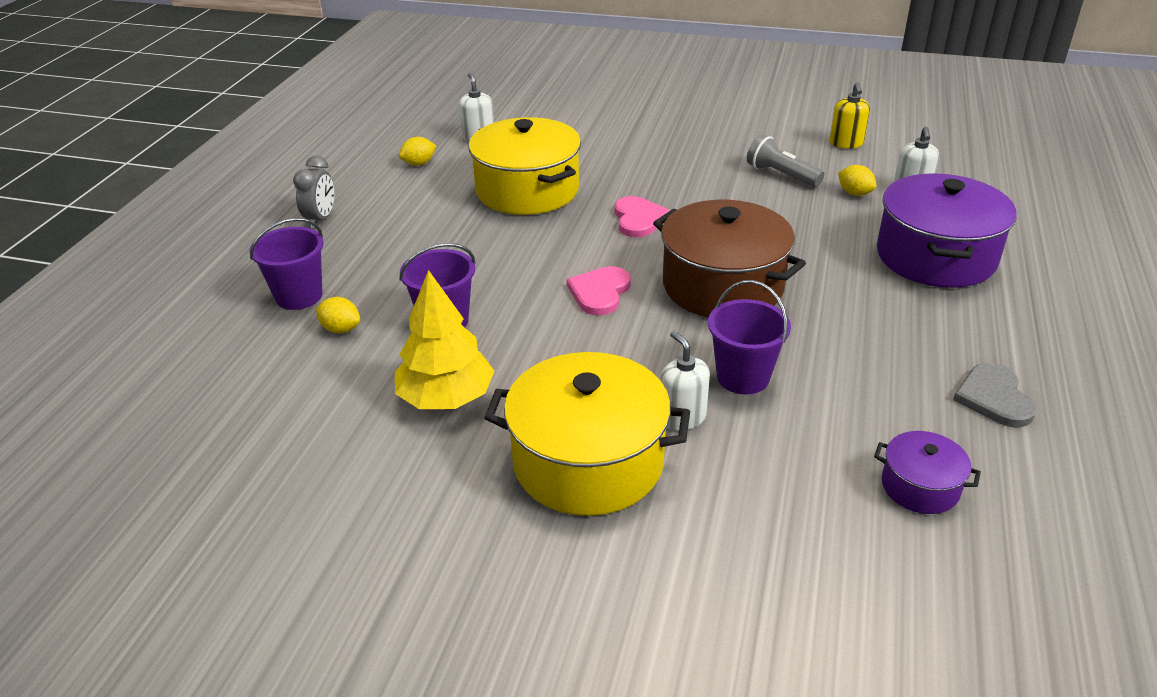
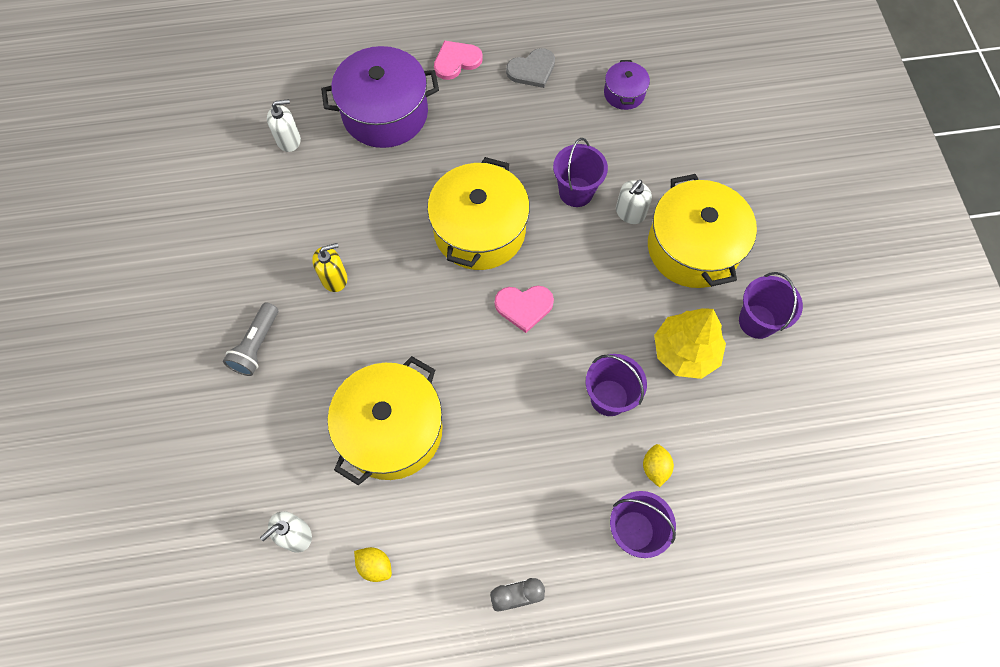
camera: 115 degrees left, 30 degrees up
(431, 484) = (757, 321): none -> purple bucket
(639, 219) = (407, 318): pink heart -> pink heart (456, 61)
(723, 286) = (479, 230): brown pot -> yellow pot
(781, 175) = (291, 234): grey flashlight -> grey flashlight (257, 345)
(846, 143) = (212, 198): yellow soap dispenser -> yellow soap dispenser (334, 278)
(854, 193) = (306, 176): yellow lemon -> none

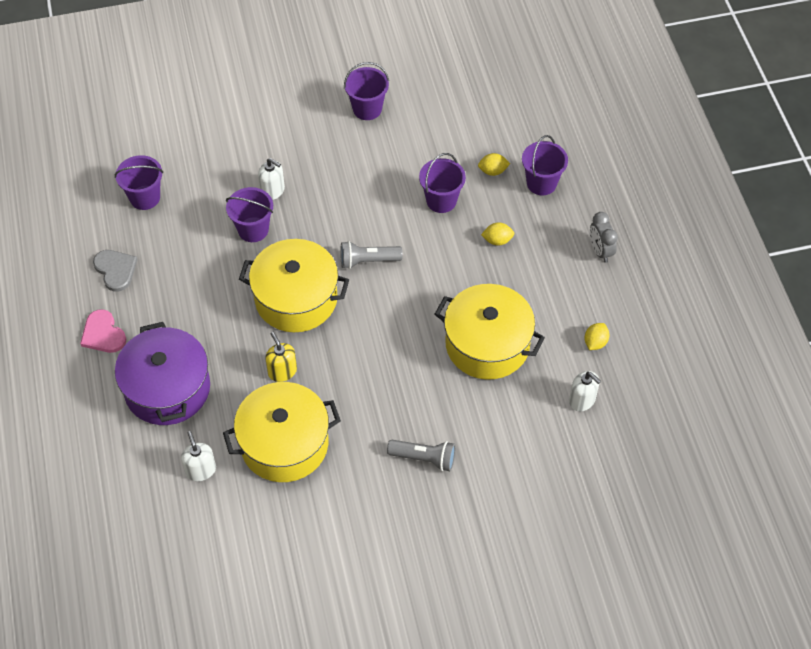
camera: 95 degrees left, 10 degrees down
(334, 278) = (352, 406): yellow soap dispenser -> yellow soap dispenser (282, 371)
(524, 306) = (368, 261): pink heart -> grey flashlight
(543, 460) = (497, 240): none -> yellow lemon
(624, 93) = (145, 197): purple pot -> purple bucket
(685, 352) = (397, 153): yellow tree -> none
(693, 247) = (304, 148): yellow pot -> yellow pot (284, 444)

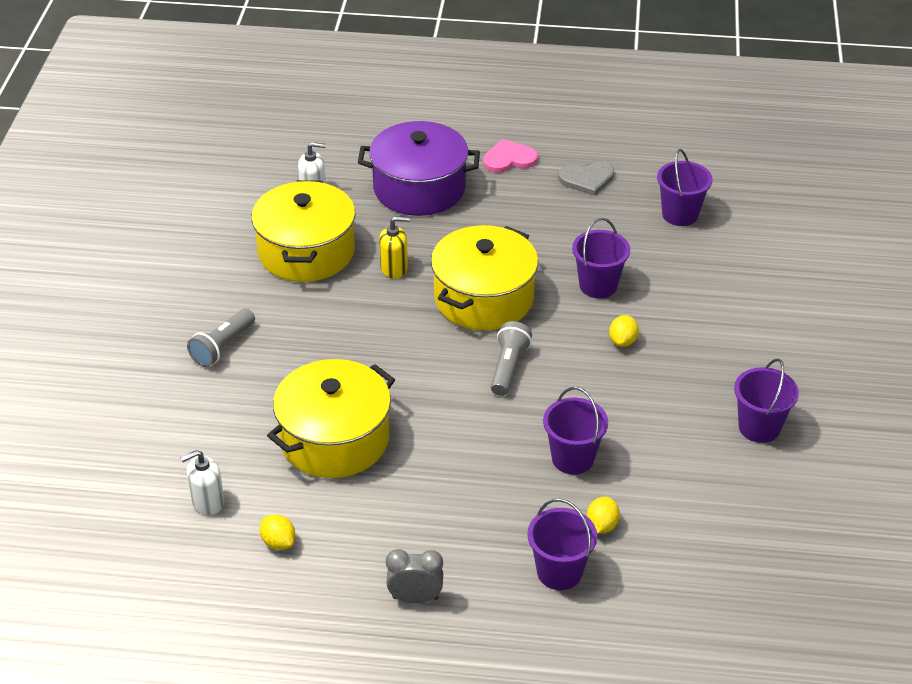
camera: 110 degrees right, 15 degrees down
(272, 190) = (650, 313): white soap dispenser -> none
(497, 240) = (483, 495): yellow lemon -> yellow lemon (623, 341)

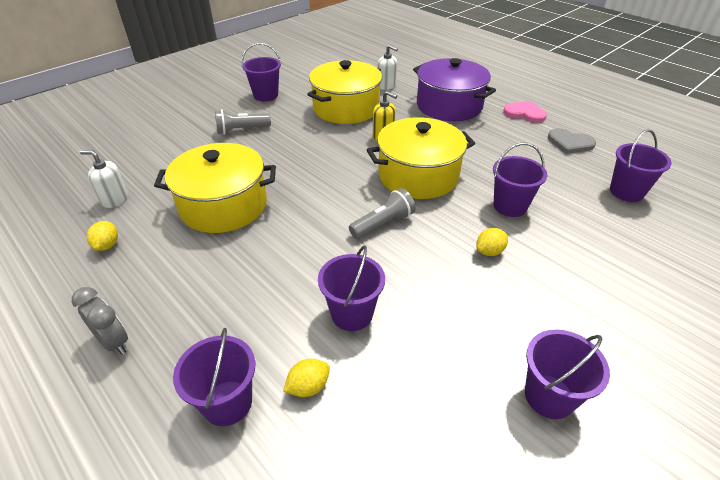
camera: 40 degrees right, 0 degrees up
(180, 283) = (266, 95): none -> purple bucket

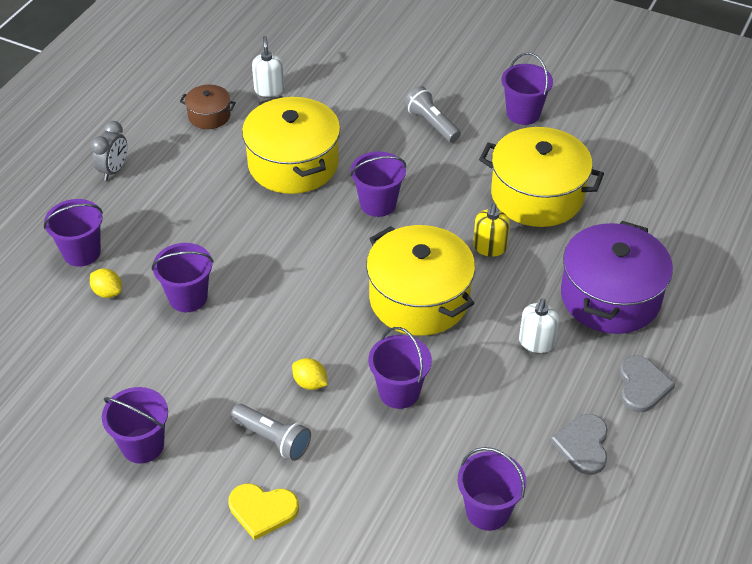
camera: 70 degrees right, 5 degrees up
(107, 245) = (209, 116): yellow lemon -> brown pot
(306, 172) = (378, 204): none -> purple bucket
(383, 224) = (318, 289): grey flashlight -> grey flashlight (273, 439)
(386, 86) = (627, 218): white soap dispenser -> white soap dispenser (536, 342)
(524, 113) = (642, 386): pink heart -> grey heart
(633, 313) = (262, 510): none -> yellow heart

